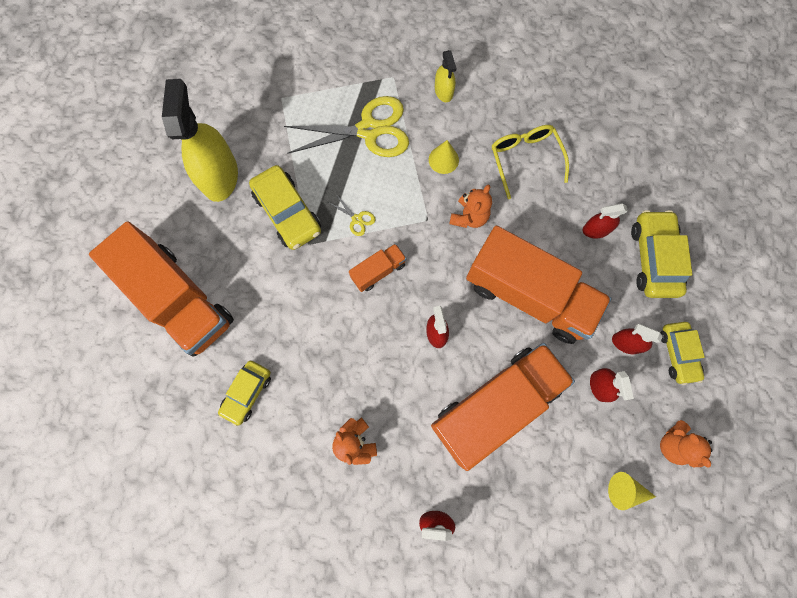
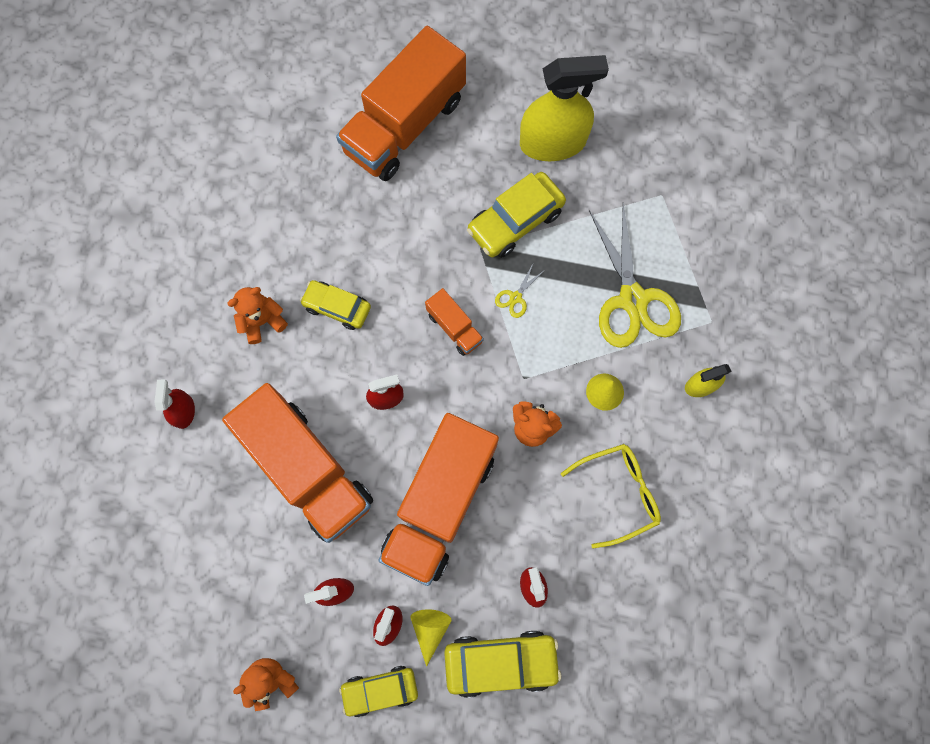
camera: 85 degrees right, 0 degrees up
(247, 393) = (309, 207): yellow car -> yellow car (337, 307)
(625, 490) = (219, 621): yellow cone -> yellow cone (430, 630)

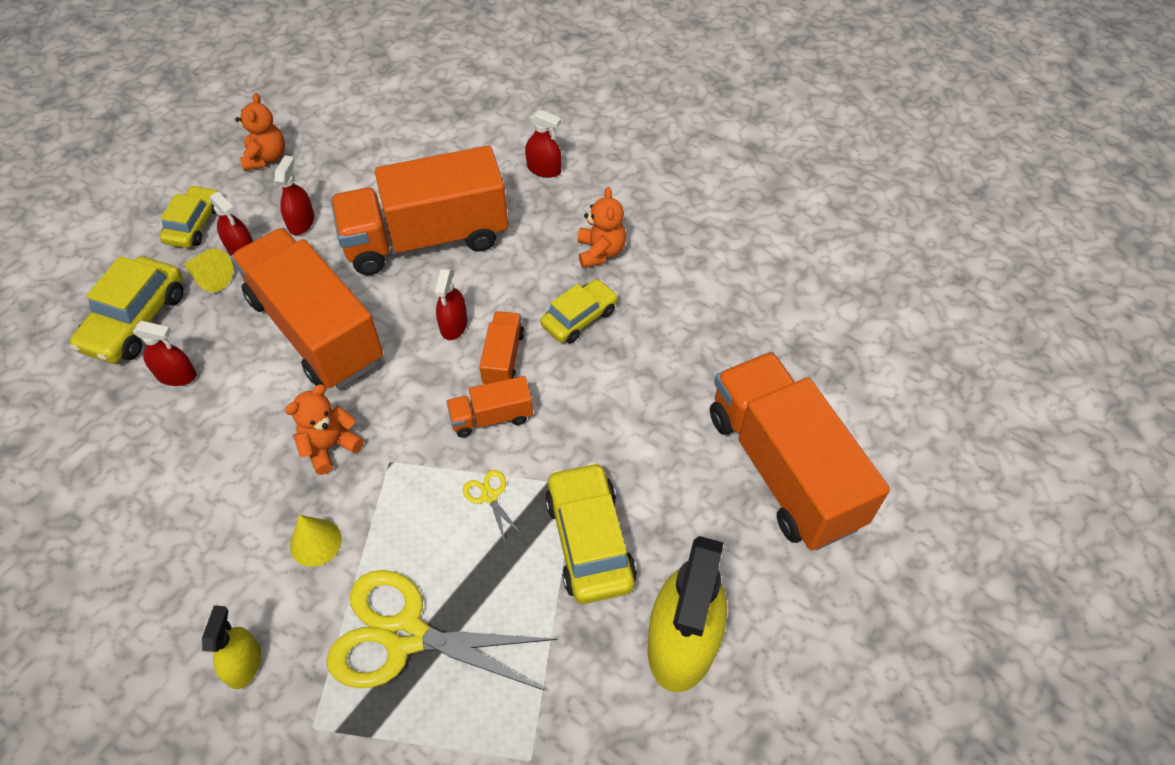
camera: 115 degrees right, 20 degrees down
(400, 345) = (503, 358): none -> orange truck
(618, 493) = (197, 501): yellow glasses -> none

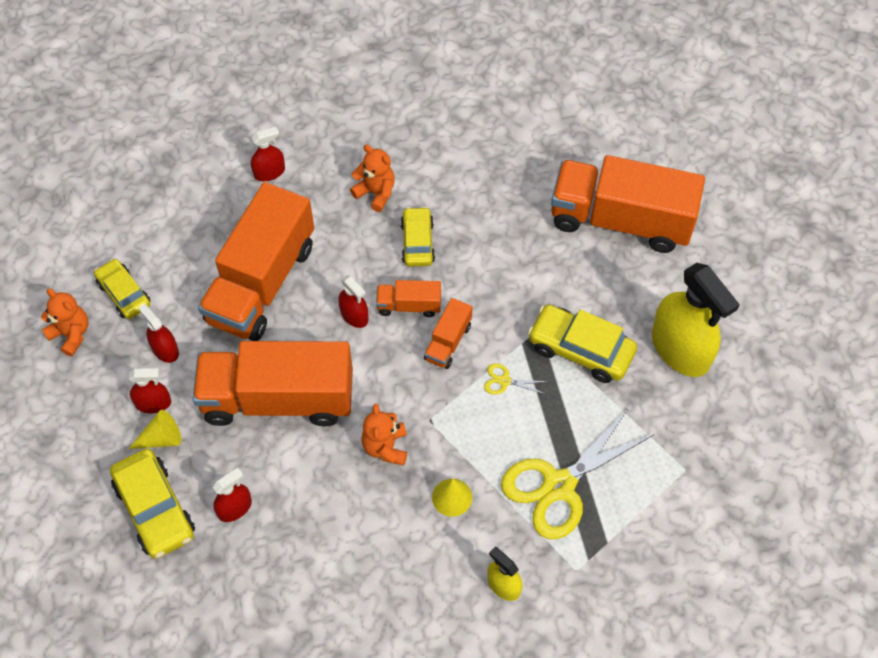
camera: 50 degrees left, 5 degrees up
(194, 224) = (93, 420): yellow car -> yellow car (124, 294)
(503, 358) = (409, 305): orange truck -> orange truck turned 45 degrees counterclockwise

